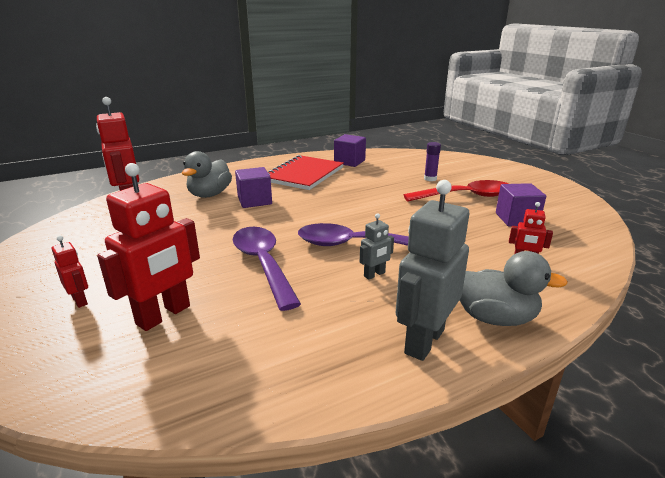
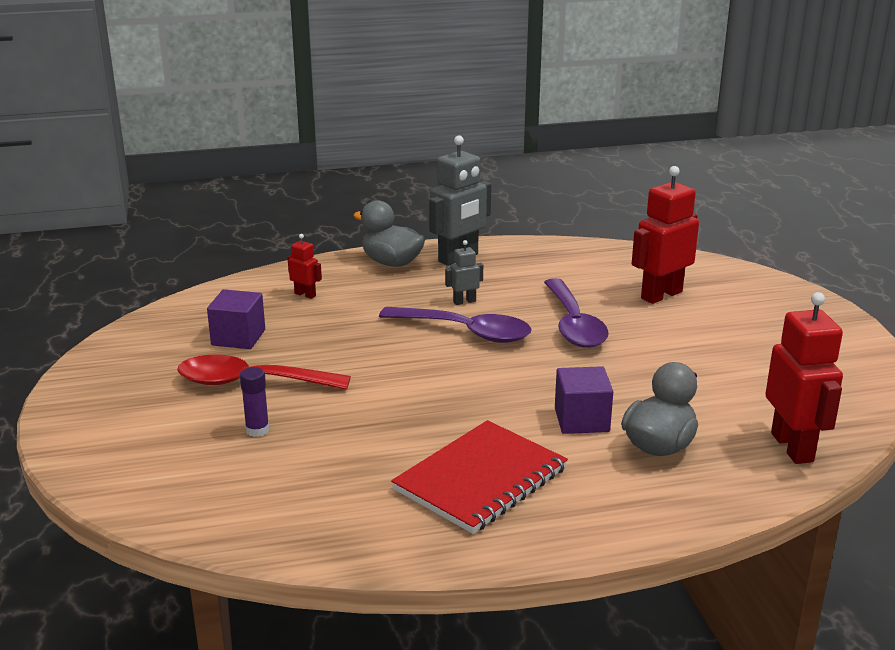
camera: 165 degrees left, 0 degrees up
(80, 300) = (745, 314): red robot -> none
(349, 161) = (364, 512): purple cube -> none

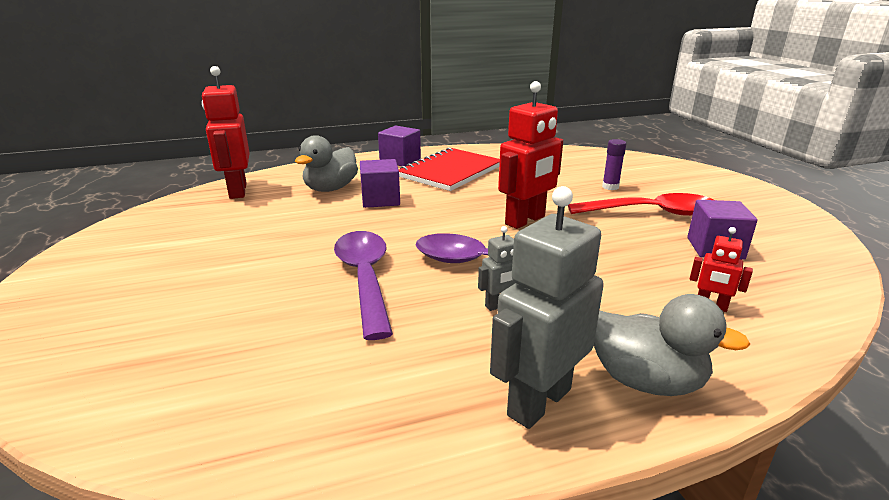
camera: 175 degrees right, 0 degrees up
(568, 520) = (400, 160): none -> purple cube
(661, 295) = (228, 330): red robot -> red robot (525, 220)

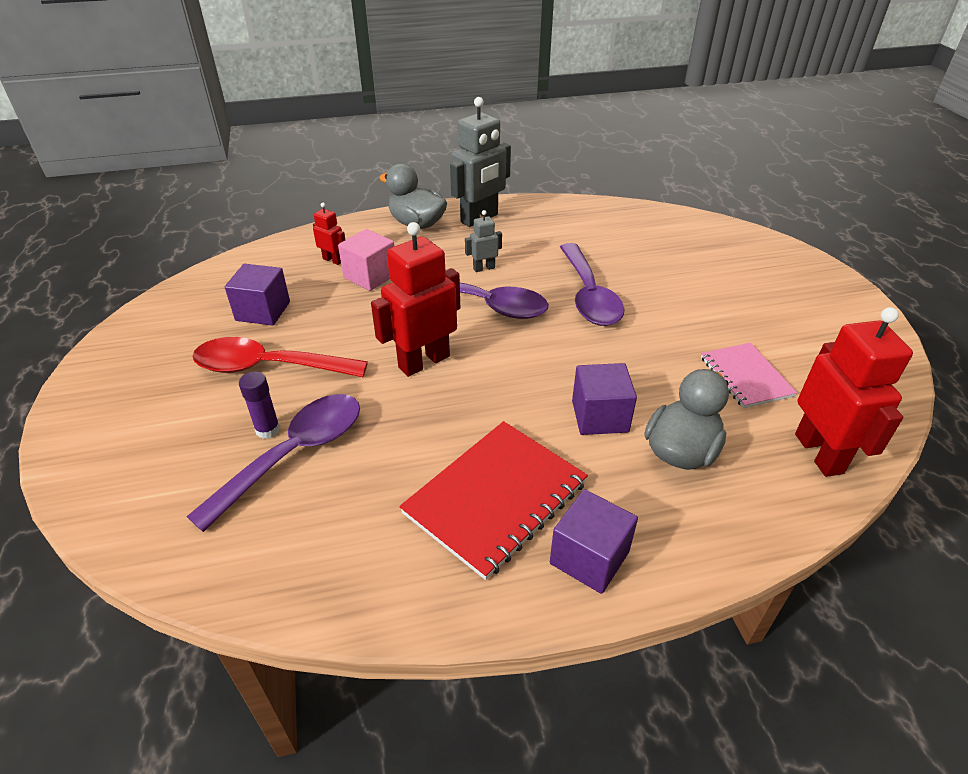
camera: 175 degrees left, 15 degrees up
(248, 222) = (745, 377): none -> pink notebook
(581, 180) = (294, 454): none -> purple spoon
(640, 288) = (370, 276): none -> pink cube

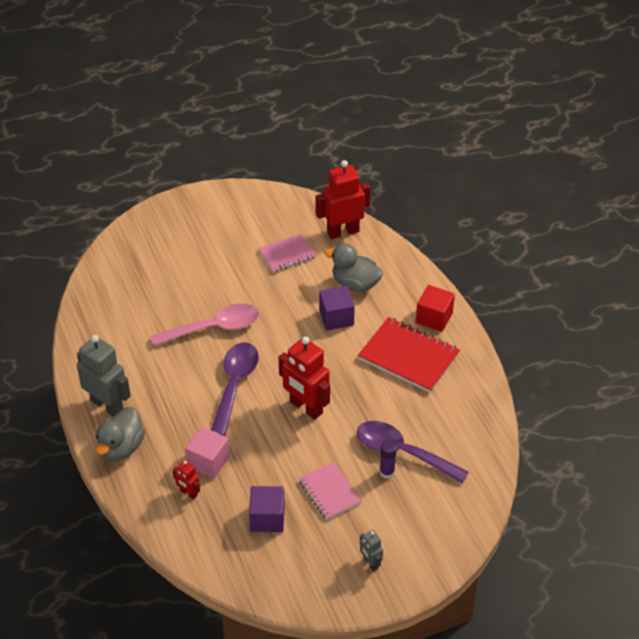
camera: 100 degrees left, 5 degrees up
(268, 367) = (330, 492): red spoon -> pink notebook
(333, 260) = (188, 493): red robot -> red robot turned 75 degrees counterclockwise
(484, 268) = (186, 392): grey robot -> grey robot (370, 563)
(589, 295) = (214, 328): purple spoon -> pink spoon
(589, 557) = (434, 318): purple cube -> red cube

